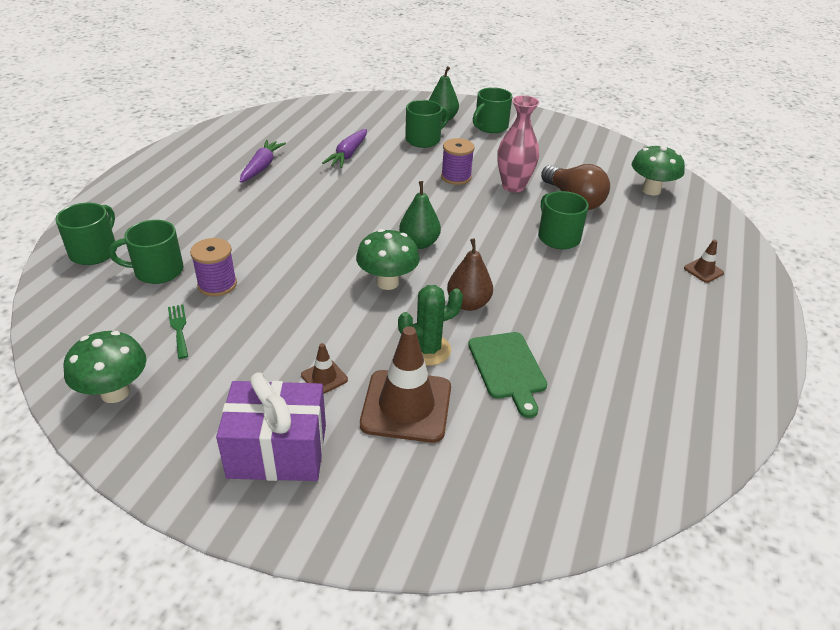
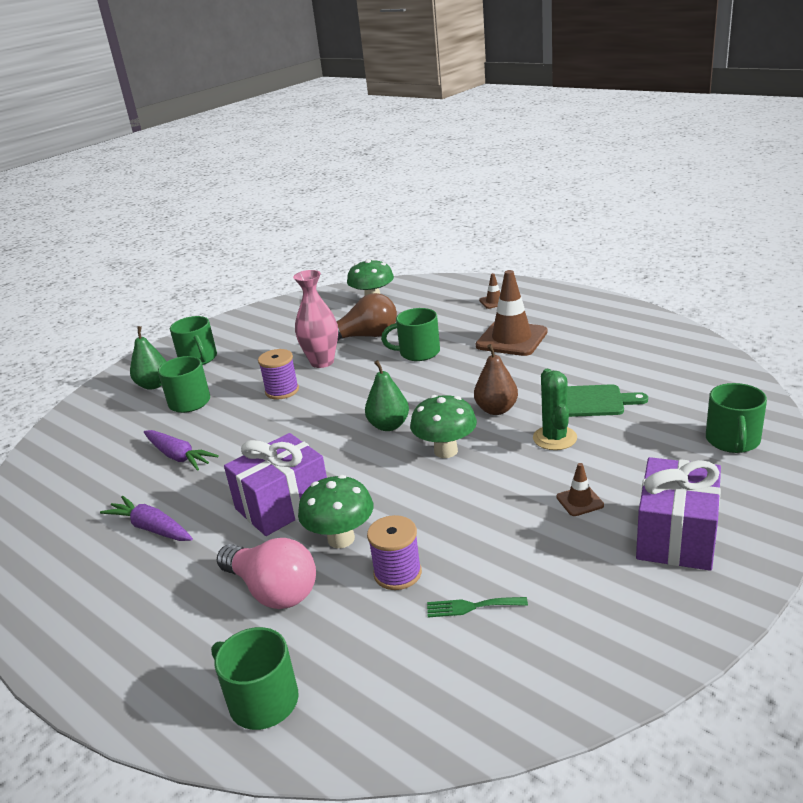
camera: 65 degrees left, 10 degrees down
(115, 392) = (574, 661): green mushroom -> green mushroom (341, 539)
(157, 271) = (343, 629): green mug -> green mug (733, 441)
(197, 232) = (273, 590): none -> pink light bulb
(295, 214) = (283, 504): none -> purple gift
(406, 406) = (626, 457): brown traffic cone -> brown traffic cone (511, 339)

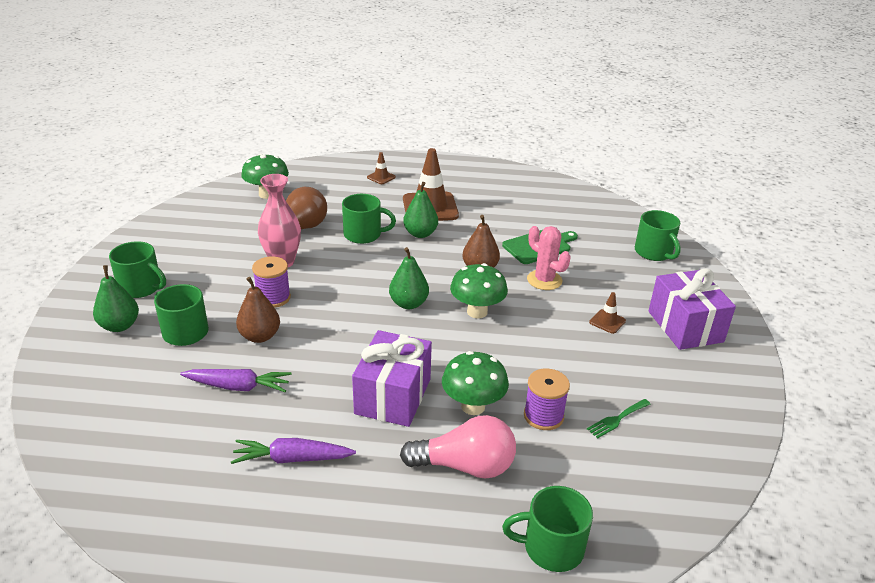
camera: 40 degrees left, 5 degrees up
(237, 420) = (260, 336): none -> brown pear
(418, 352) = (364, 235): green mug -> green mug turned 135 degrees counterclockwise
(473, 362) = (420, 234): none -> green pear
(554, 438) = (544, 280): green cactus -> pink cactus

